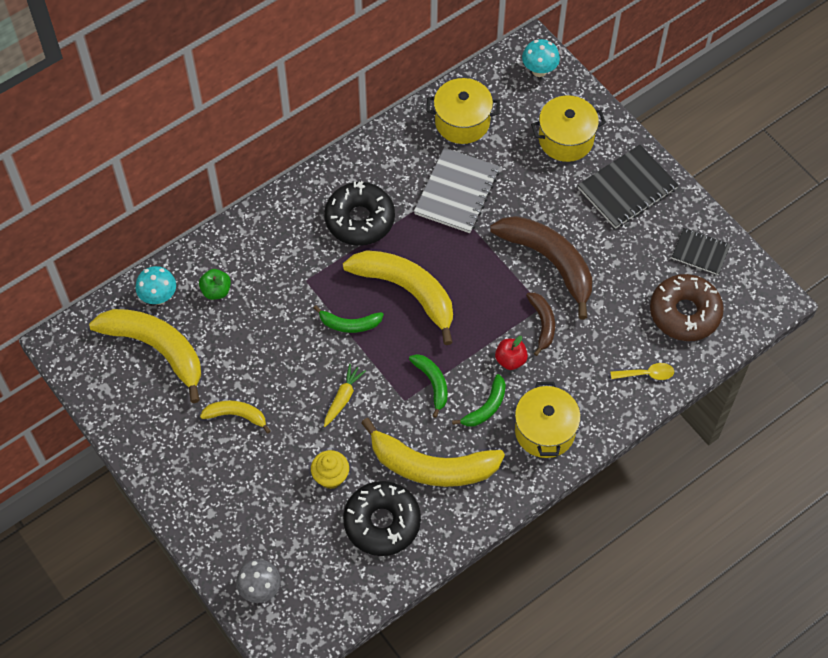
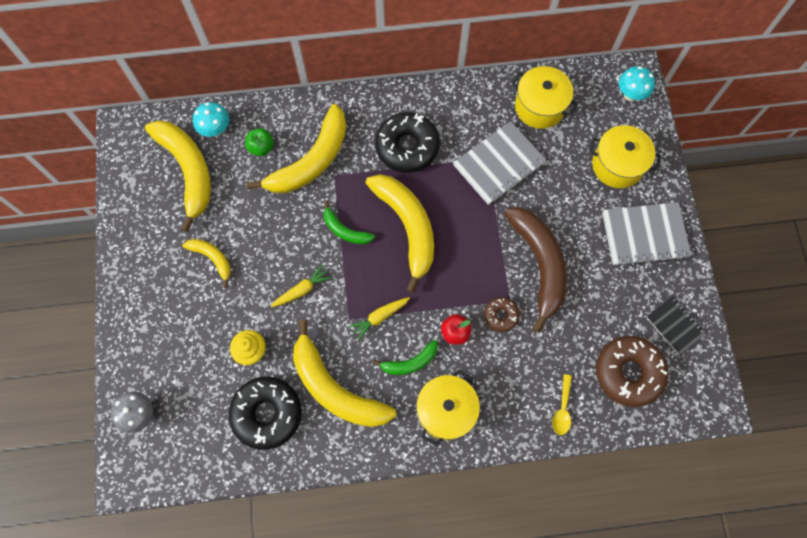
camera: 30 degrees right, 10 degrees up
(274, 278) = (311, 161): none -> yellow banana
(432, 383) = (379, 317): green banana -> yellow carrot
(542, 324) = (500, 315): brown banana -> brown donut
(627, 188) = (644, 235): black notebook -> grey notebook
(646, 374) = (562, 409): yellow spoon -> yellow spoon turned 75 degrees clockwise

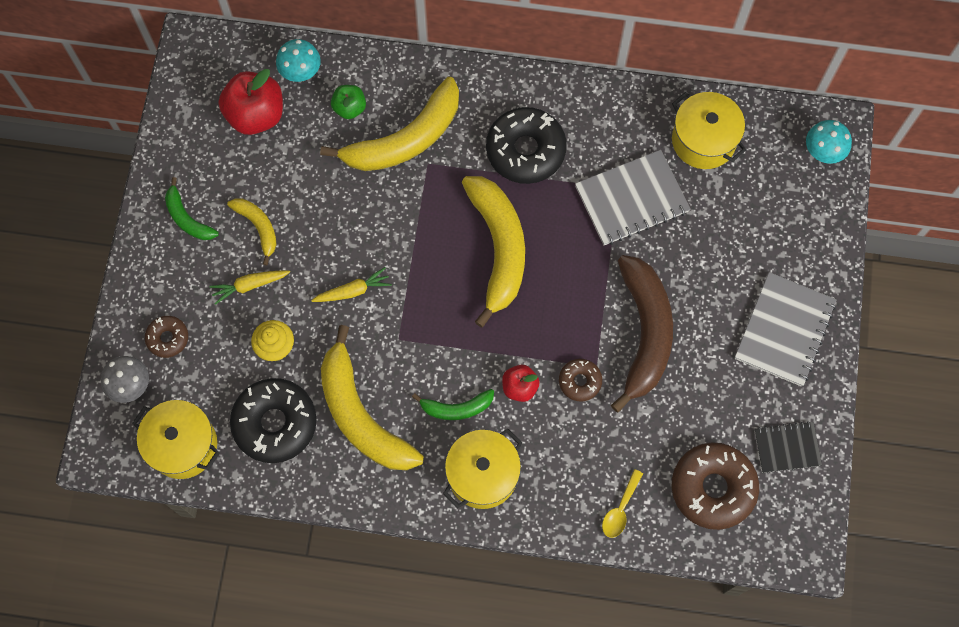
camera: 15 degrees right, 0 degrees up
(161, 367) = (168, 338): none -> brown donut
(188, 171) = (256, 115): yellow banana -> red apple
(345, 230) = (423, 233): green banana -> green banana (187, 218)
(379, 317) = (435, 346): yellow carrot -> yellow carrot (250, 285)
(617, 165) = (778, 237): yellow pot -> yellow pot (183, 445)
(644, 235) = (784, 330): grey notebook -> grey notebook turned 75 degrees counterclockwise
(675, 325) = (787, 447): black notebook -> black notebook turned 75 degrees counterclockwise

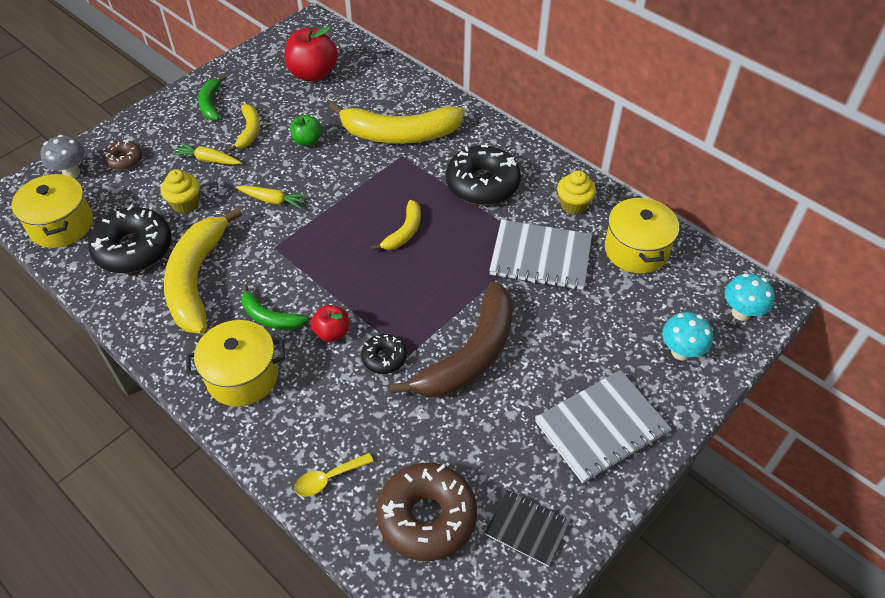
camera: 35 degrees right, 20 degrees down
(301, 73) = (365, 67): turquoise mushroom -> turquoise mushroom (680, 352)
(349, 108) = (378, 99): green apple -> green apple (307, 141)
(498, 248) = (404, 232): yellow banana -> yellow banana, size x0.50
(580, 381) = (384, 358): brown donut -> black donut
(620, 124) = (573, 205): none -> yellow cupcake

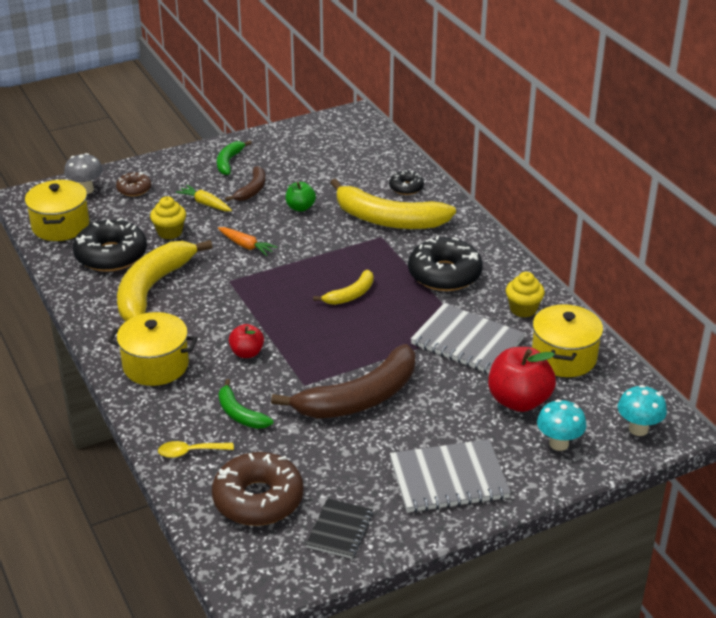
camera: 20 degrees right, 15 degrees down
(249, 131) = (252, 190): yellow banana -> brown banana
(270, 317) = (199, 330): green banana -> green banana (240, 414)
(273, 200) = (246, 246): yellow carrot -> orange carrot
(313, 74) = (333, 156): red apple -> red apple (519, 401)
(384, 358) = (282, 381): black donut -> black donut (406, 188)
(527, 528) = (340, 530): black notebook -> black notebook turned 60 degrees clockwise

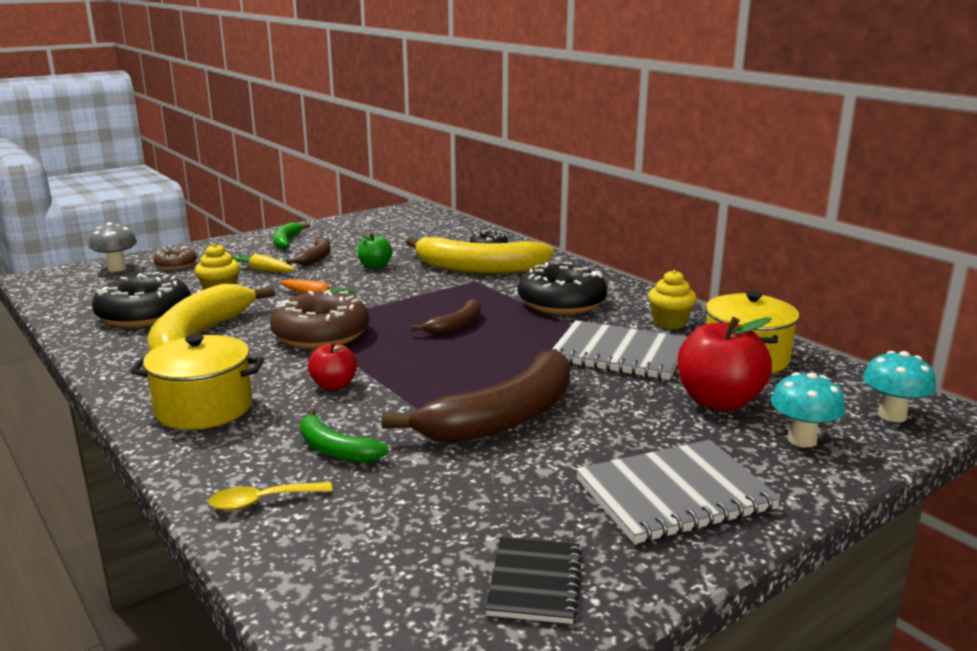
camera: 10 degrees left, 15 degrees down
(60, 226) = (80, 296): yellow pot -> none
(258, 499) = (384, 553): brown donut -> brown donut (321, 334)
(351, 295) = (456, 325): yellow banana -> brown banana

